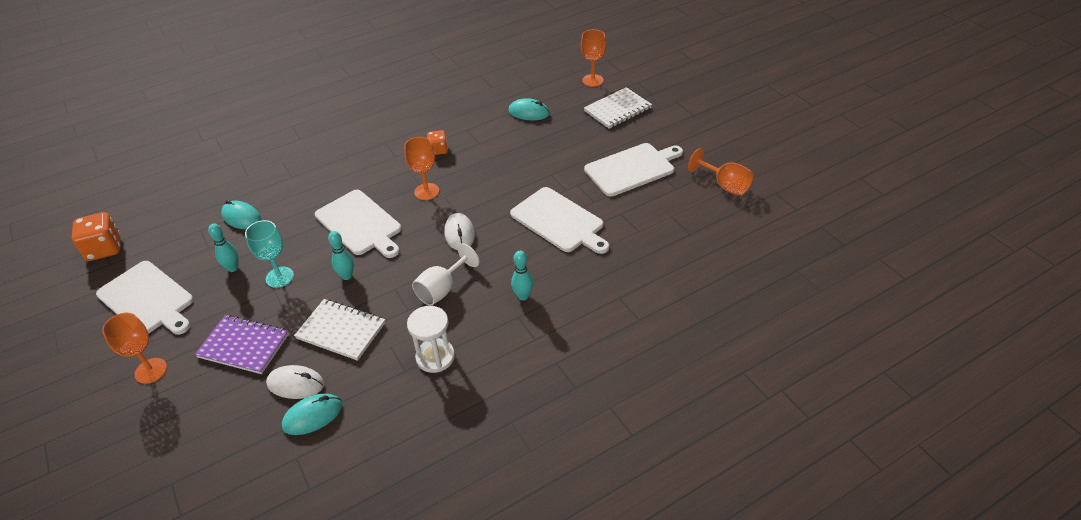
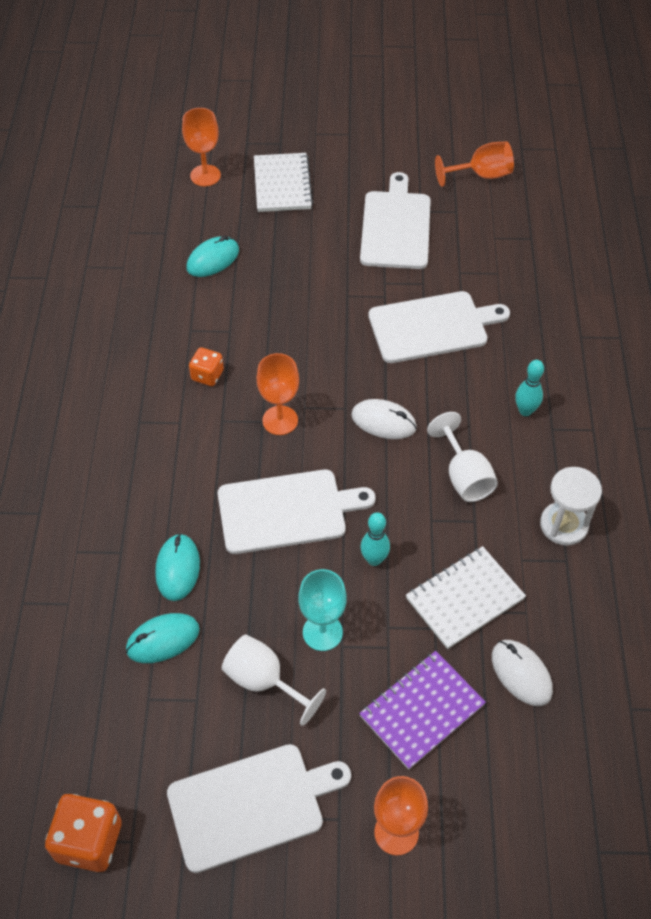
camera: 60 degrees left, 10 degrees up
(233, 268) = (264, 681): turquoise bowling pin -> white goblet
(296, 384) = (521, 674): white mouse -> white mouse turned 75 degrees counterclockwise
(312, 416) = (580, 672): turquoise mouse -> turquoise mouse (177, 568)

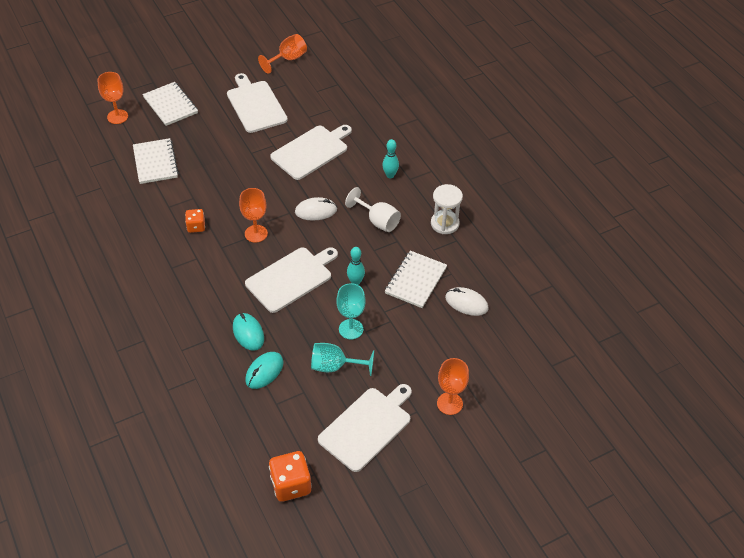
camera: 30 degrees left, 5 degrees down
(213, 259) = (155, 162): turquoise mouse -> white notebook
(264, 681) = (335, 366): white goblet -> turquoise goblet
(421, 710) = (427, 342): purple notebook -> none

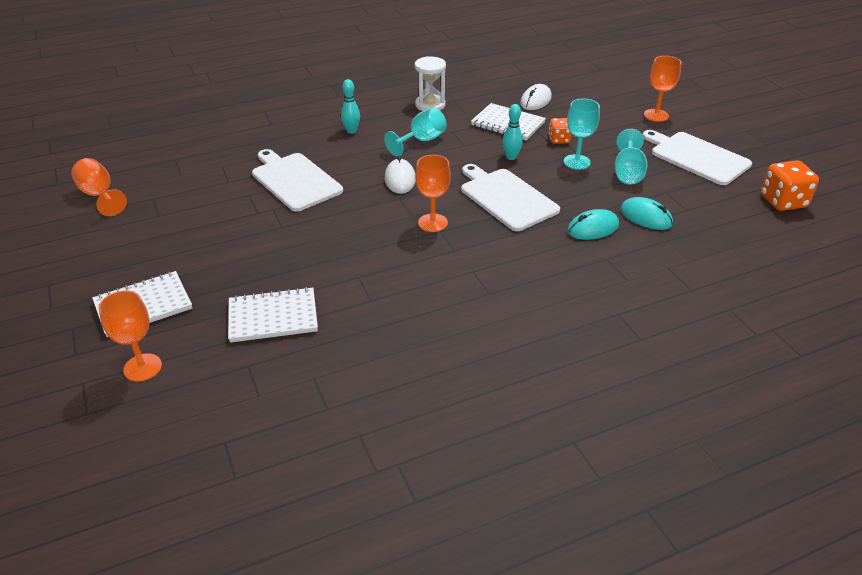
camera: 85 degrees left, 10 degrees down
(196, 227) = (415, 272): orange dice -> orange dice (559, 140)
(255, 105) = (184, 223): white cutting board -> none
(378, 221) = (421, 141): white goblet -> turquoise goblet

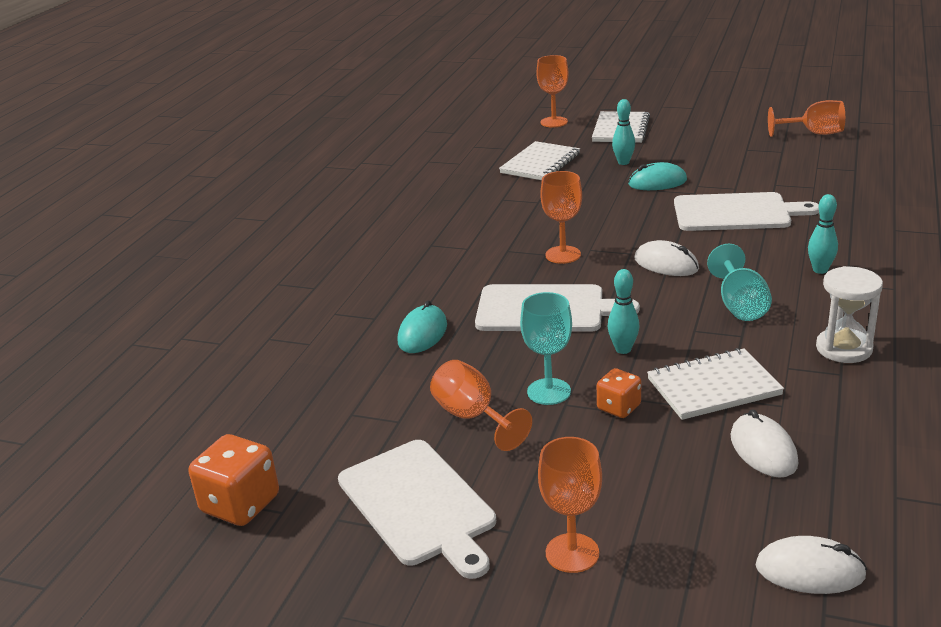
camera: 135 degrees right, 10 degrees down
(233, 267) = (623, 162): none -> turquoise bowling pin
(587, 76) = (810, 571): none -> white mouse
(628, 173) = (473, 417): turquoise goblet -> orange goblet
(646, 217) = (385, 377): turquoise mouse -> turquoise mouse (657, 182)
(697, 157) = (418, 505): white cutting board -> white cutting board turned 60 degrees clockwise

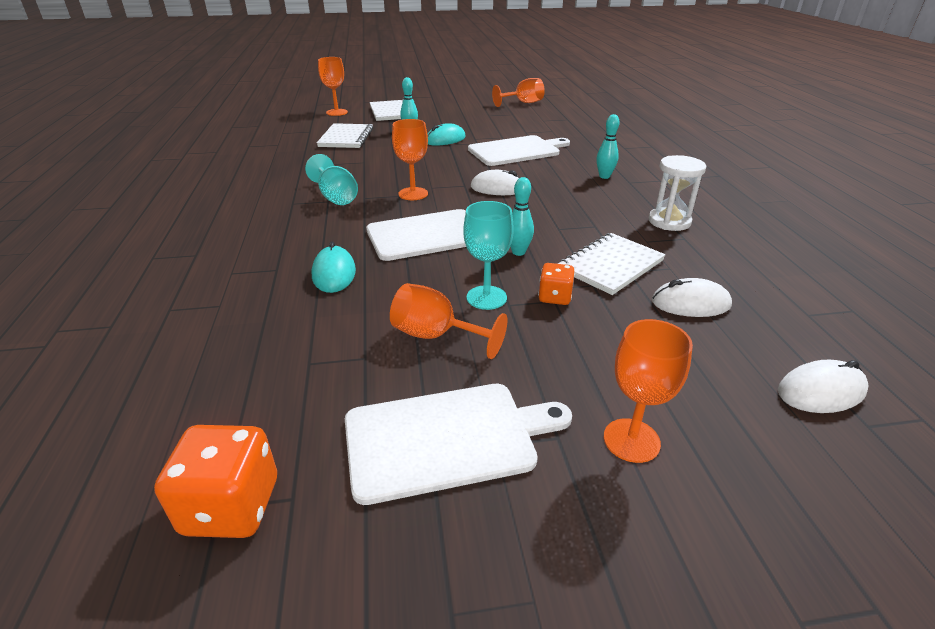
camera: 30 degrees left, 5 degrees up
(418, 505) = (446, 438): white cutting board -> white cutting board turned 45 degrees counterclockwise
(740, 305) = (574, 206): turquoise goblet -> turquoise goblet (336, 197)
(763, 450) = (690, 303): white mouse -> white mouse turned 45 degrees counterclockwise

